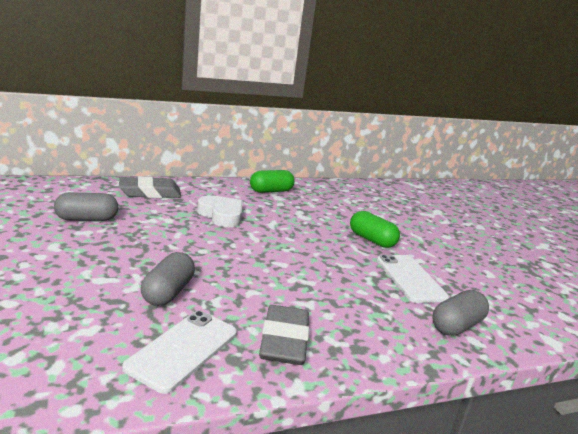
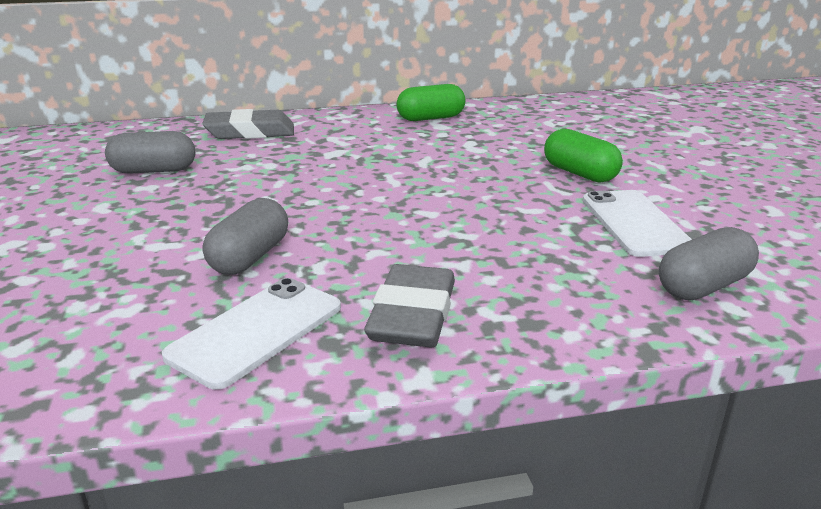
camera: 10 degrees right, 5 degrees up
(221, 215) = (349, 154): white heart -> none

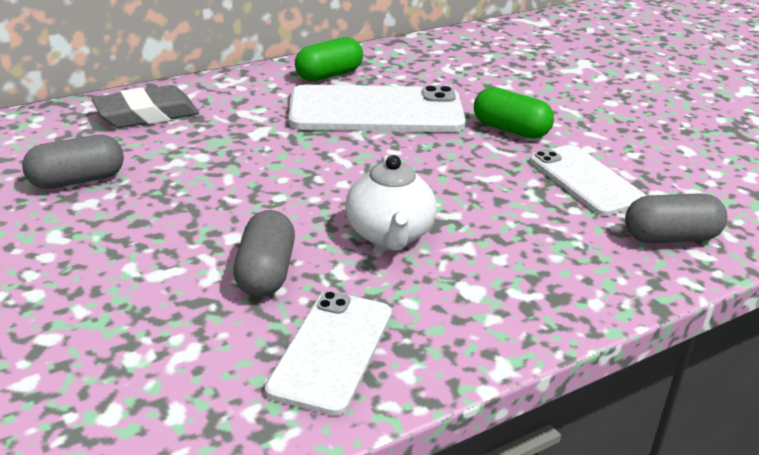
camera: 20 degrees left, 5 degrees up
(391, 243) = (390, 235): none -> white teapot
(412, 315) = (458, 308): grey eraser -> none
(454, 147) = (376, 111): none -> white phone
(703, 286) = (670, 237): grey capsule -> grey capsule turned 45 degrees clockwise

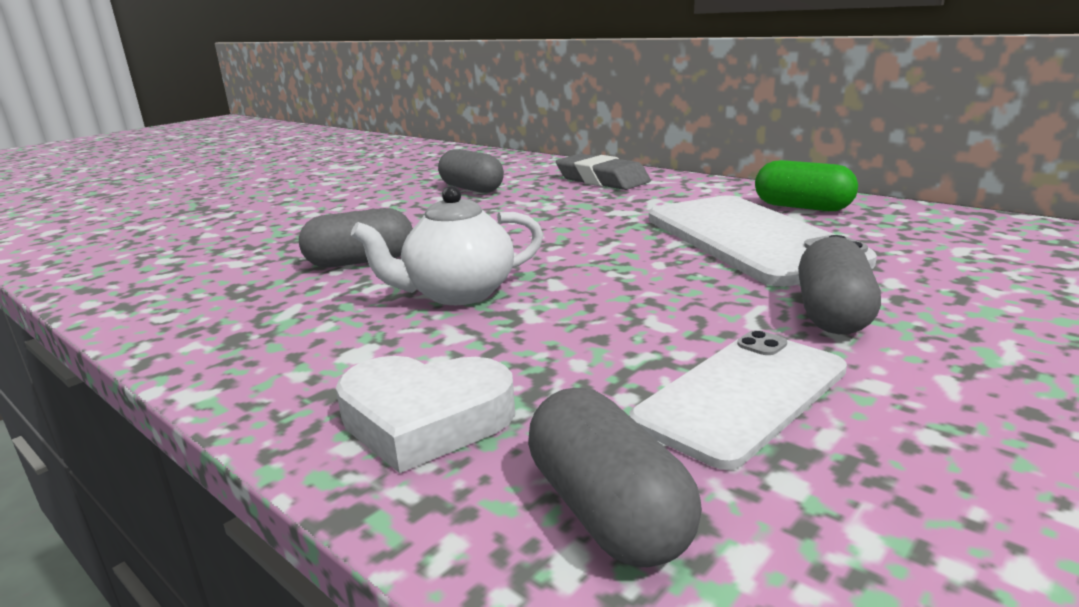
camera: 75 degrees right, 10 degrees down
(331, 351) = (235, 307): white phone -> none
(510, 130) = (832, 314): green capsule -> grey capsule
(576, 273) = (425, 420): none -> white heart

